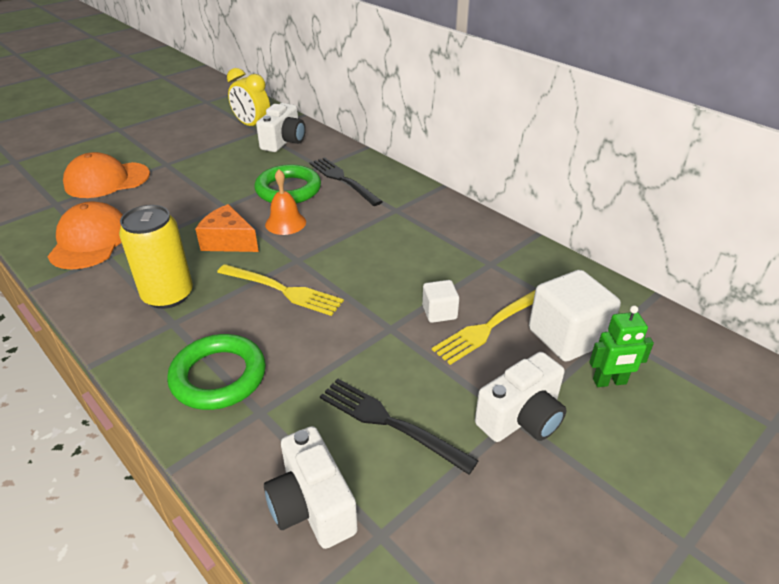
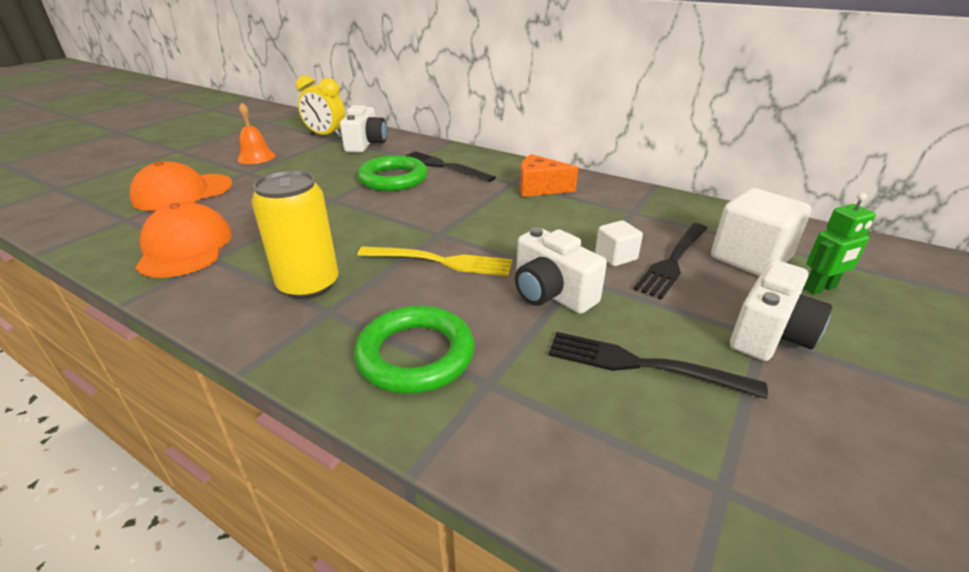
camera: 15 degrees left, 5 degrees down
(228, 241) = (354, 228): orange cheese -> orange cheese (540, 188)
(285, 223) = (407, 205): orange bell -> orange bell (256, 157)
(312, 506) = (619, 475): white camera -> white camera (551, 294)
(489, 327) = (673, 261): yellow fork -> black fork

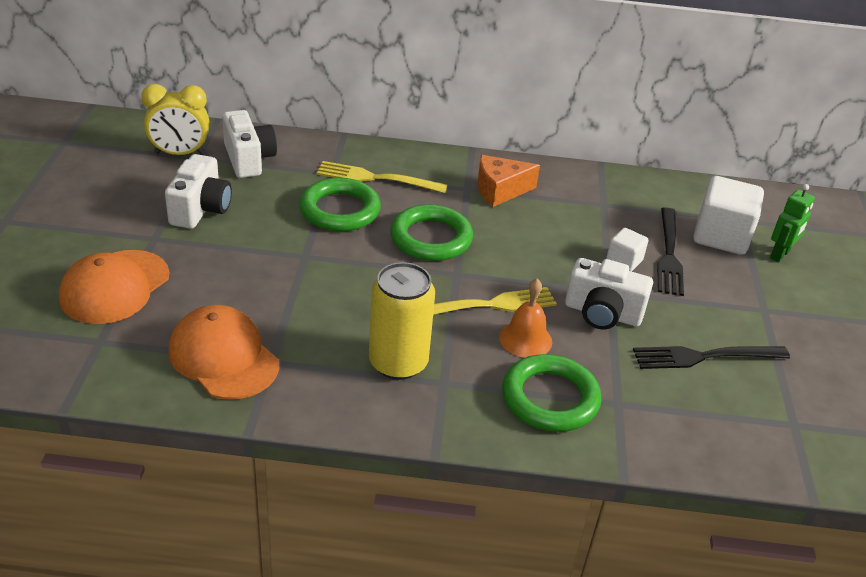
camera: 30 degrees left, 5 degrees up
(256, 157) = (133, 210): orange bell -> orange bell (525, 339)
(444, 166) = (375, 178): black fork -> yellow fork
(444, 207) = (431, 238): none -> green ring
(769, 334) = (767, 306): white camera -> white camera (201, 209)

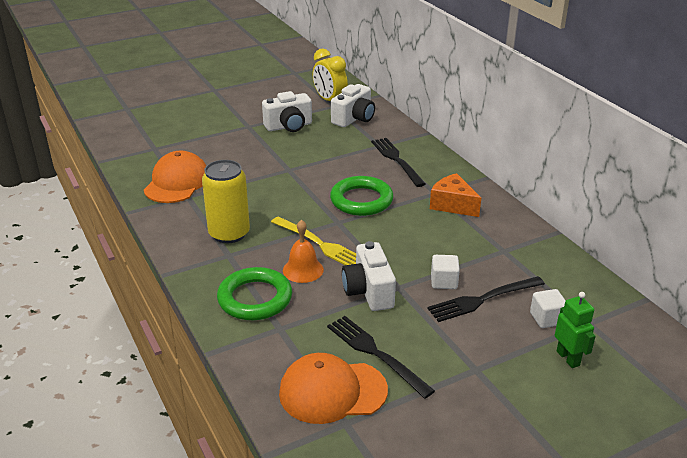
camera: 60 degrees right, 5 degrees down
(115, 287) = (197, 134): orange cap -> orange cap (332, 391)
(340, 210) = (346, 162): green ring -> none
(375, 178) = (396, 160): yellow fork -> black fork
(721, 236) = (546, 319): white cube -> white cube, size x0.53
(780, 255) = (568, 358): green robot -> green robot turned 120 degrees counterclockwise

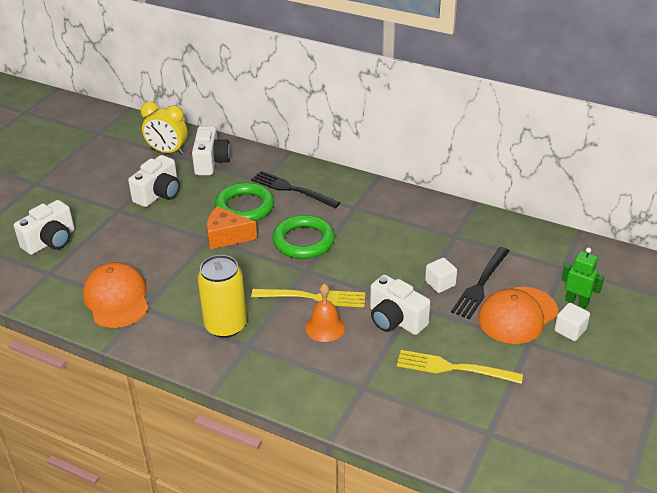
camera: 35 degrees left, 5 degrees up
(179, 129) = (50, 241): none -> white camera
(255, 298) = (315, 372): green ring -> green ring (244, 207)
(332, 391) = (455, 415): orange cap -> orange cap (517, 315)
(375, 353) = (453, 368): black fork -> yellow fork
(452, 205) = (379, 213): orange cheese -> orange cheese (226, 236)
(546, 319) = (535, 278): white cube -> white cube (570, 330)

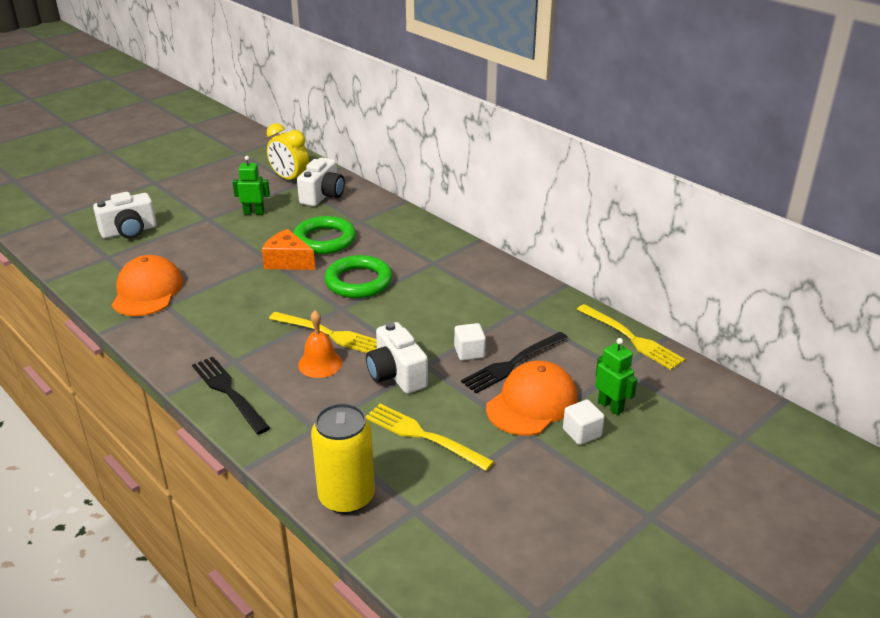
camera: 20 degrees right, 5 degrees down
(159, 194) = (254, 213): white camera -> green robot
(225, 325) = (226, 338): yellow can -> yellow can (346, 497)
(291, 189) = (382, 234): black fork -> black fork (228, 392)
(517, 315) = (532, 403): orange cap -> orange cap turned 150 degrees clockwise
(556, 238) = (632, 338): none -> yellow fork

